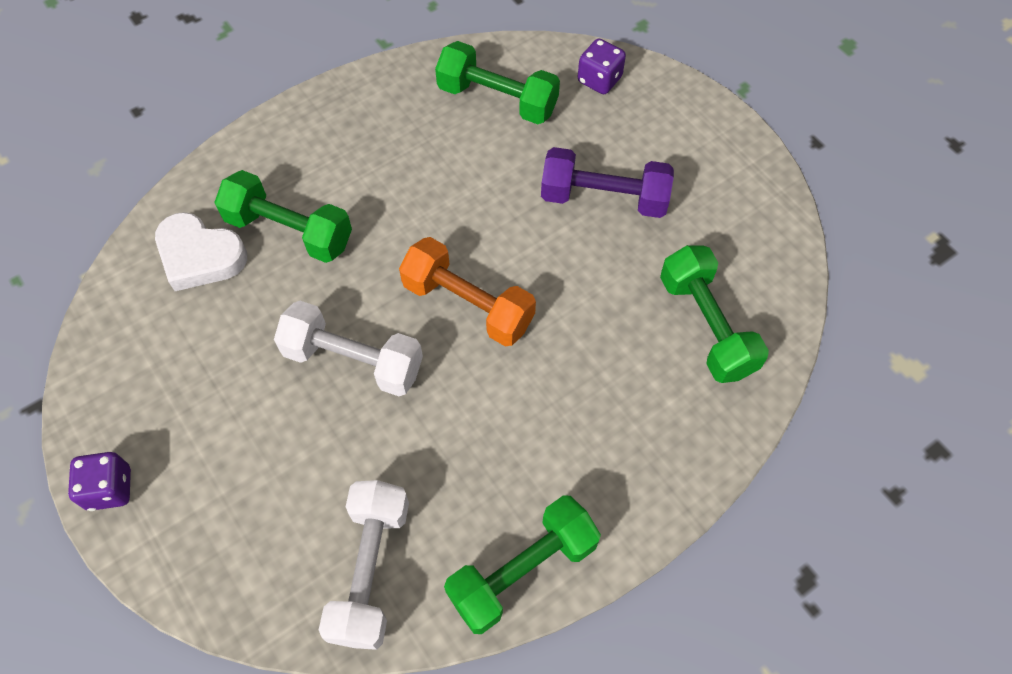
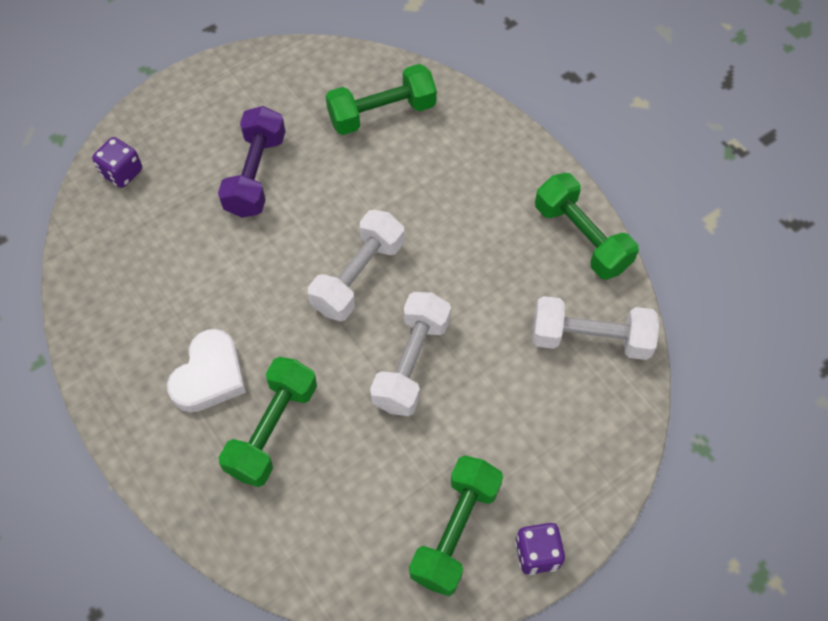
camera: 90 degrees left, 0 degrees up
(200, 256) = (296, 510): white heart -> white heart (209, 376)
(468, 304) = (358, 276): orange dumbbell -> white dumbbell
(497, 99) = (133, 255): green dumbbell -> green dumbbell (455, 531)

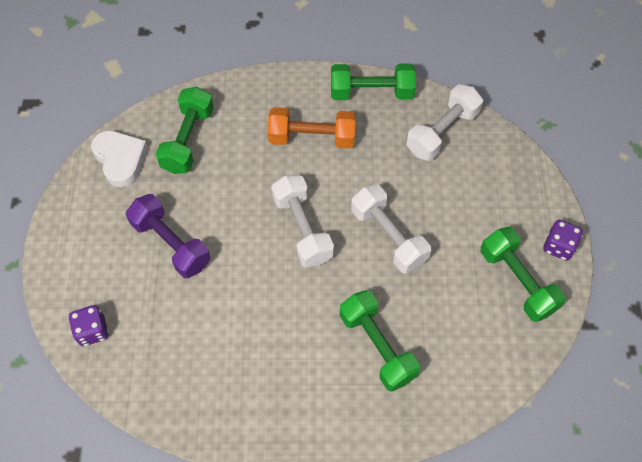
camera: 55 degrees left, 0 degrees up
(209, 376) = (308, 363): white heart -> white heart (120, 159)
(475, 217) = (312, 138): none -> orange dumbbell

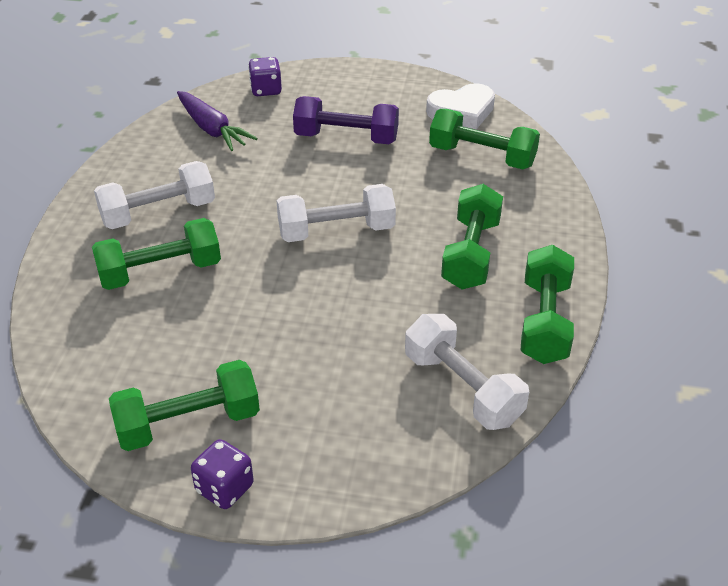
camera: 100 degrees right, 20 degrees down
(168, 363) = (212, 129): none -> purple carrot
(171, 244) = (346, 138): purple dumbbell -> purple dumbbell turned 45 degrees clockwise
(312, 138) = (471, 254): orange dumbbell -> green dumbbell
(388, 236) = (302, 303): white dumbbell -> white dumbbell (158, 213)

